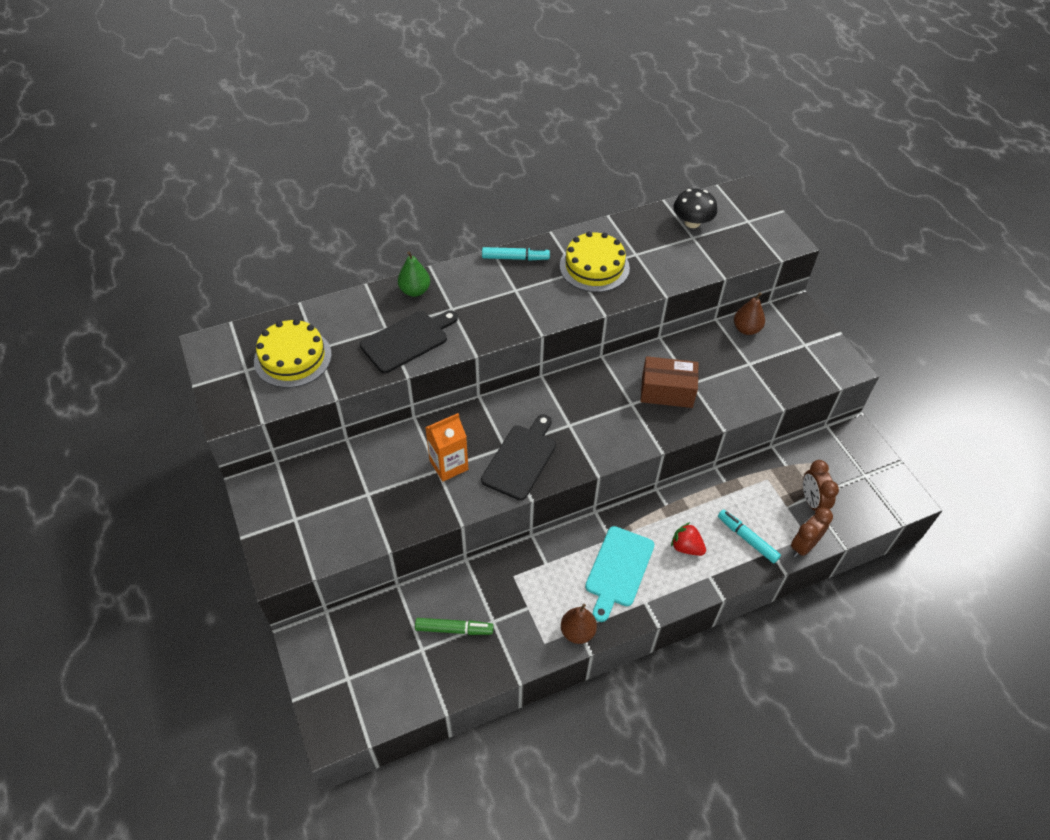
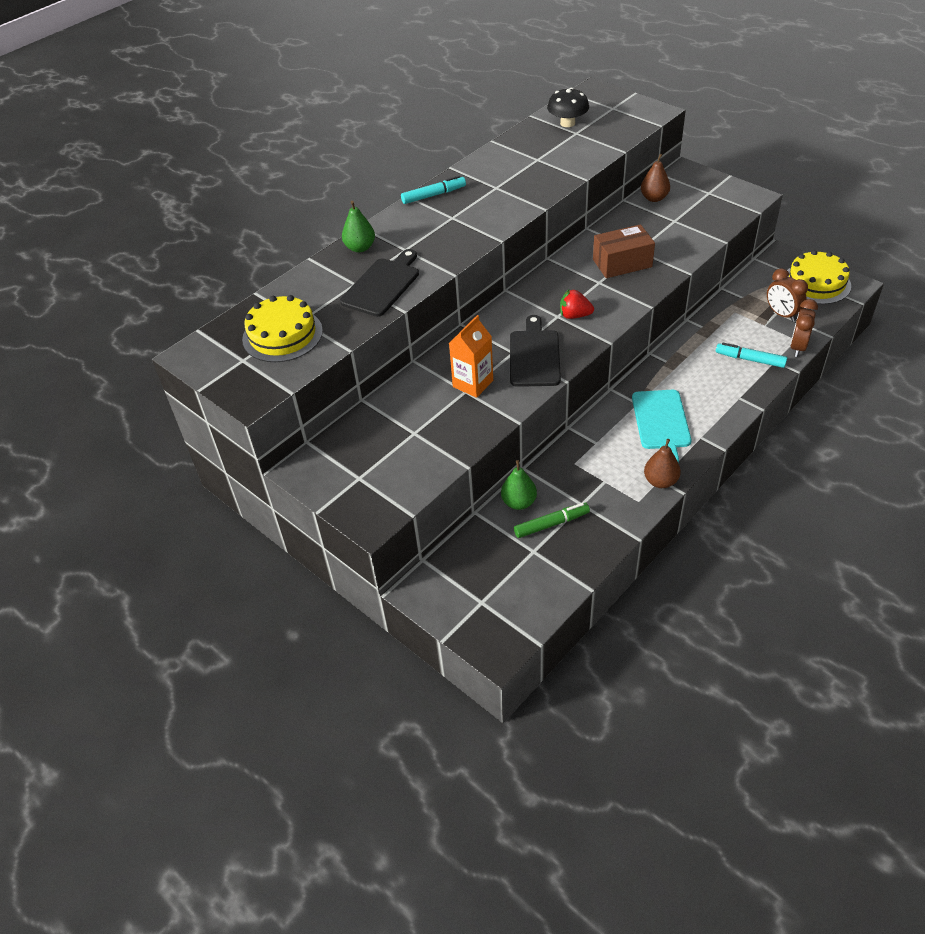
camera: 20 degrees left, 5 degrees down
(440, 593) = (519, 502): none -> green pear
(594, 267) = (509, 179): yellow cake -> yellow cake (816, 283)
(686, 547) = (705, 384): red strawberry -> red strawberry (574, 315)

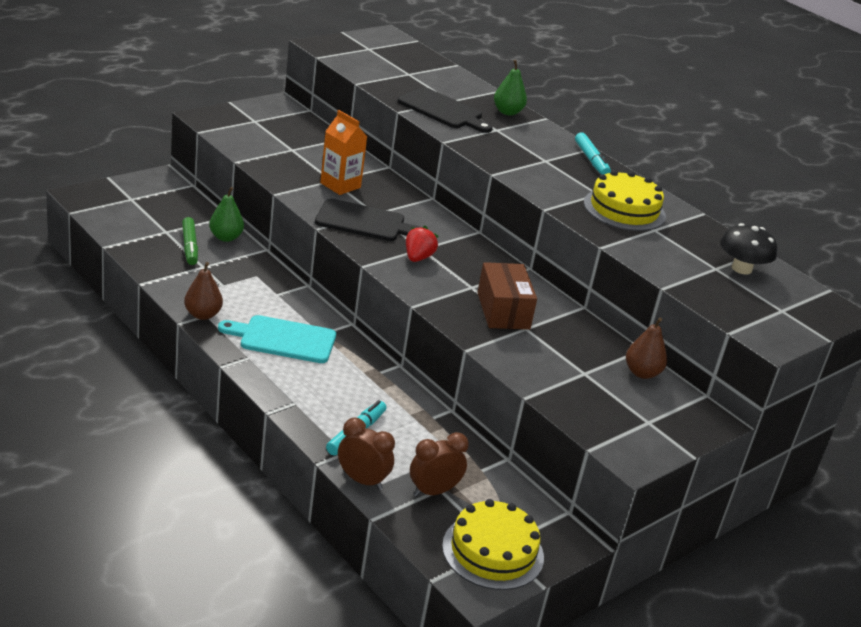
camera: 90 degrees right, 15 degrees down
(282, 335) = (392, 65): yellow cake -> yellow cake (624, 209)

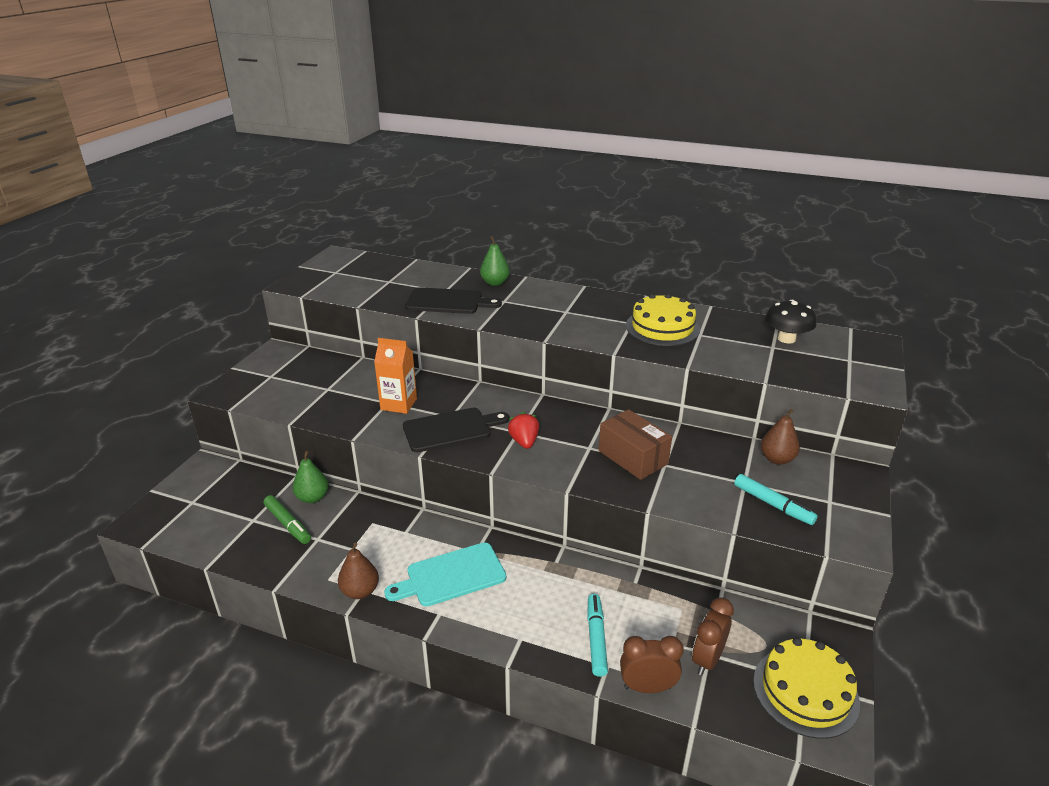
camera: 25 degrees left, 0 degrees up
(591, 160) = (594, 297): turquoise marker -> turquoise marker (773, 504)

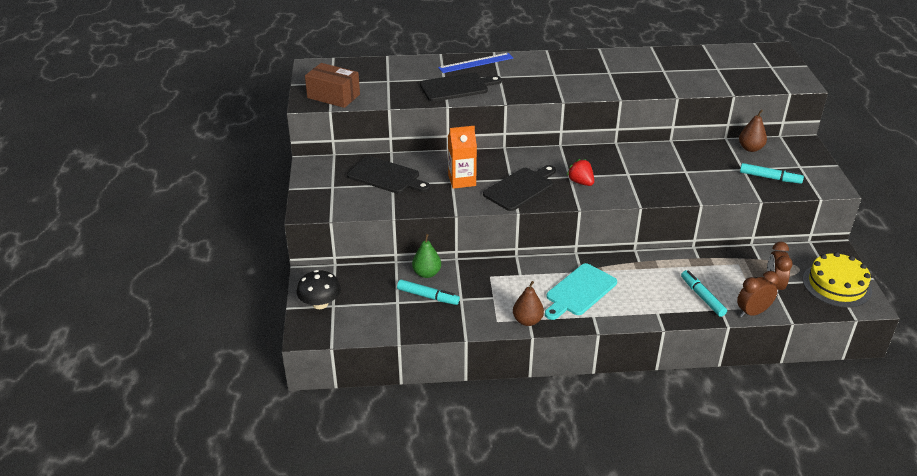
camera: 25 degrees left, 5 degrees up
(288, 524) = (428, 296): green marker -> turquoise marker
(330, 380) = (386, 176): none -> black cutting board
(495, 283) = (476, 63): green pear -> blue ruler
(633, 457) = (662, 172): brown box -> brown box (333, 96)
(662, 327) = (634, 71): yellow cake -> none
(786, 339) = (721, 60): black mushroom -> black mushroom (320, 304)

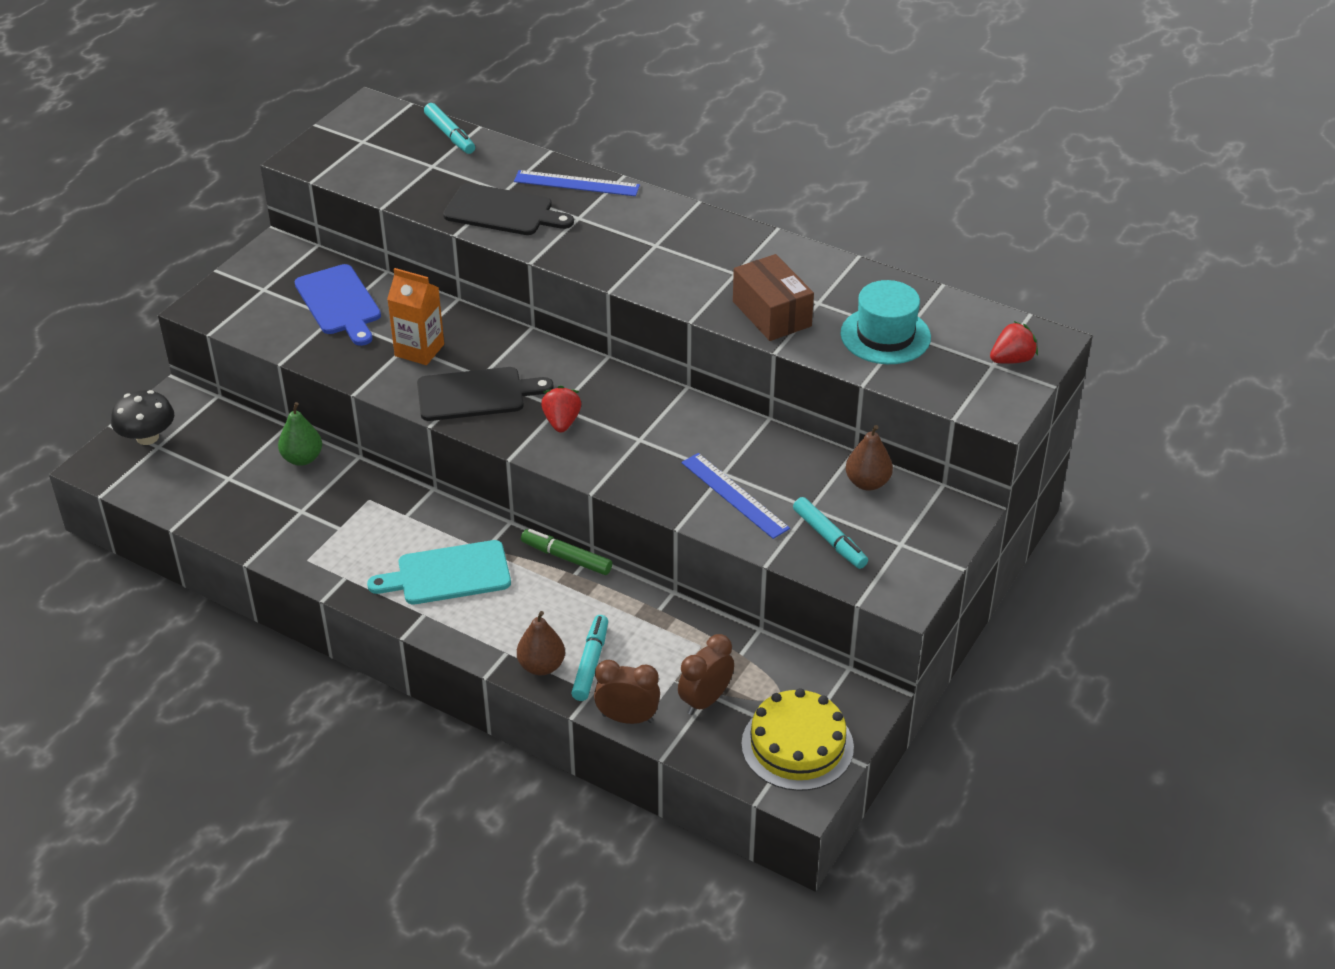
camera: 35 degrees right, 5 degrees up
(333, 96) = (340, 162): brown box -> brown box (772, 314)
(386, 176) = (339, 303): black cutting board -> blue cutting board
(428, 296) = (269, 488): turquoise marker -> turquoise marker (450, 134)
(527, 321) = (341, 578): brown pear -> brown pear (541, 666)
(625, 256) = (566, 558): none -> green marker
(704, 178) = (734, 495): none -> blue ruler
(712, 72) = (885, 336): none -> turquoise hat
(775, 62) = (1012, 360): none -> red strawberry

